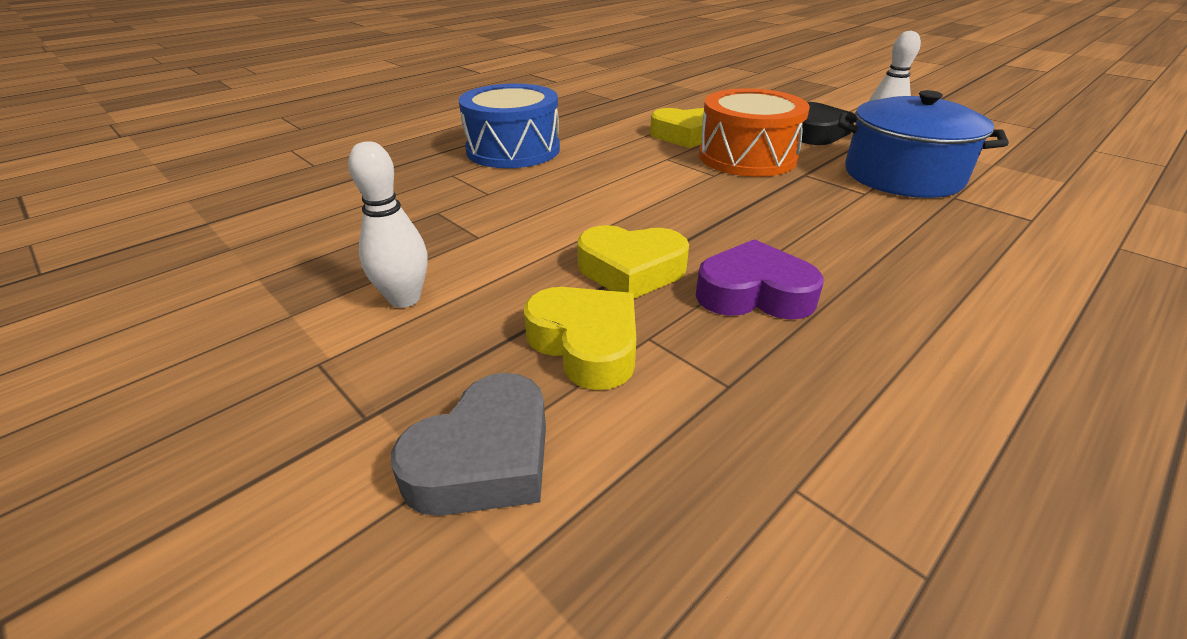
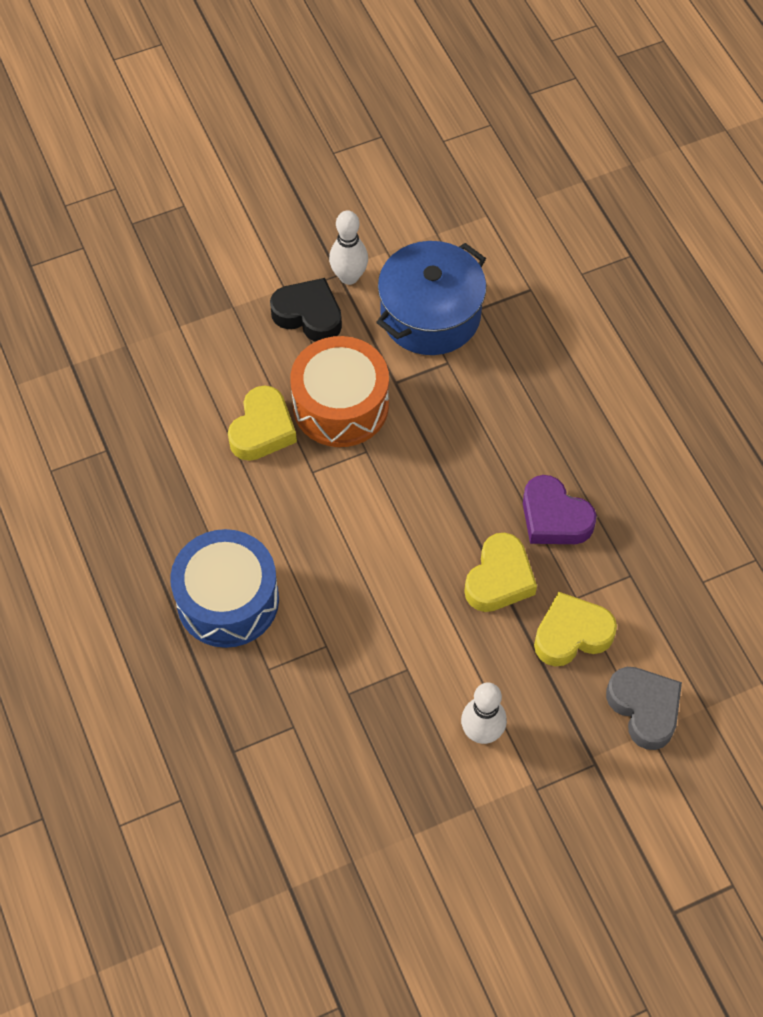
camera: 70 degrees left, 25 degrees up
(754, 293) = (554, 518): purple heart -> purple heart turned 75 degrees counterclockwise

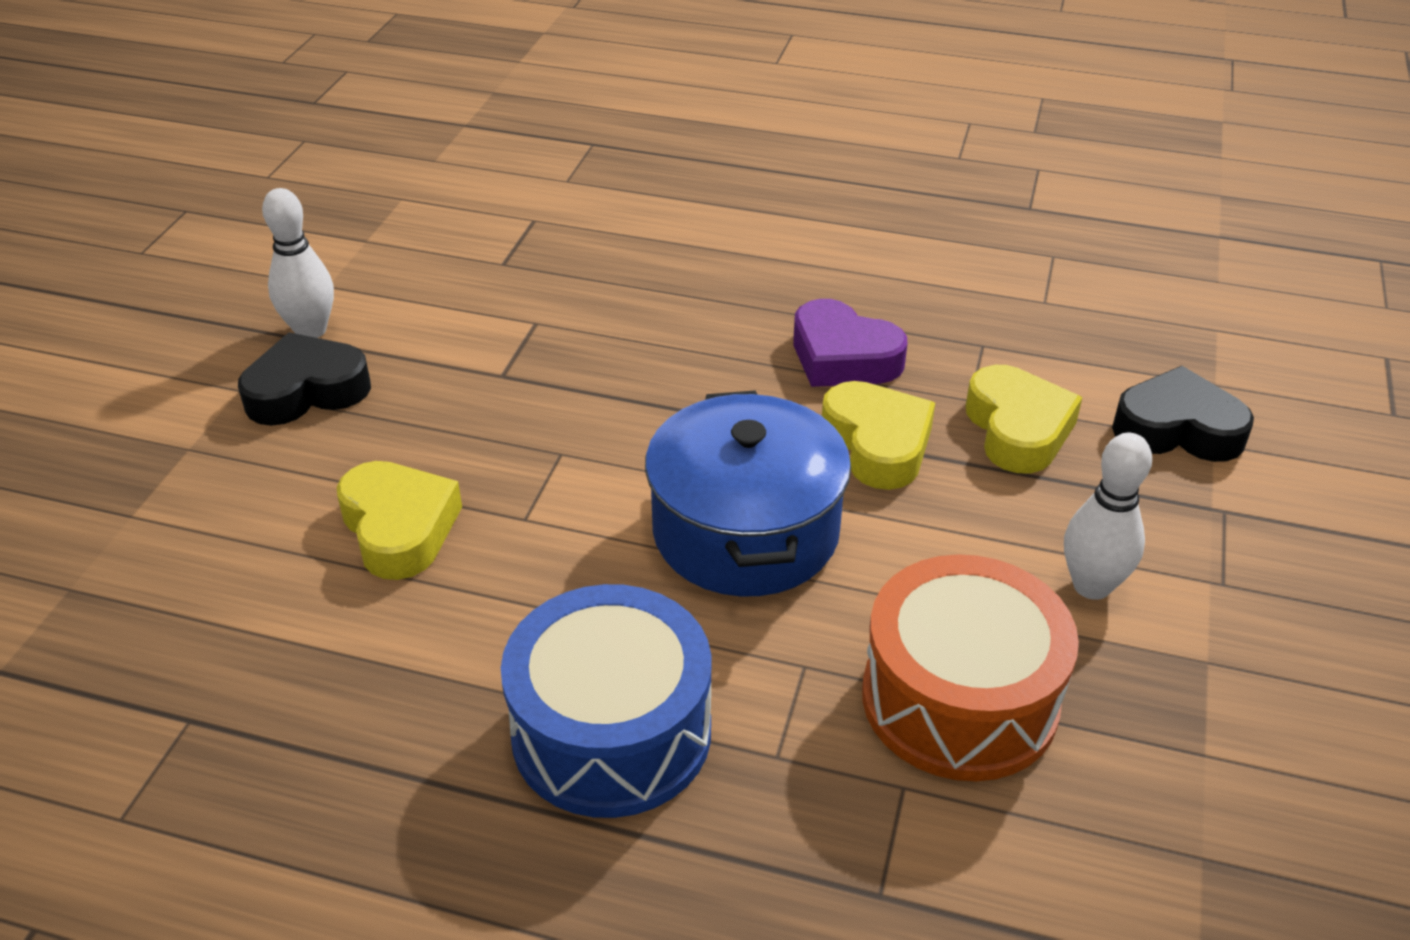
camera: 50 degrees left, 20 degrees down
(340, 405) = (467, 437): orange drum -> orange drum (959, 699)
(430, 315) = (457, 300): blue pot -> blue pot (745, 531)
(554, 518) = (843, 357): purple heart -> purple heart turned 45 degrees clockwise
(571, 634) = (1017, 429): yellow heart -> yellow heart turned 150 degrees clockwise
(644, 709) = (1177, 429): grey heart -> black heart

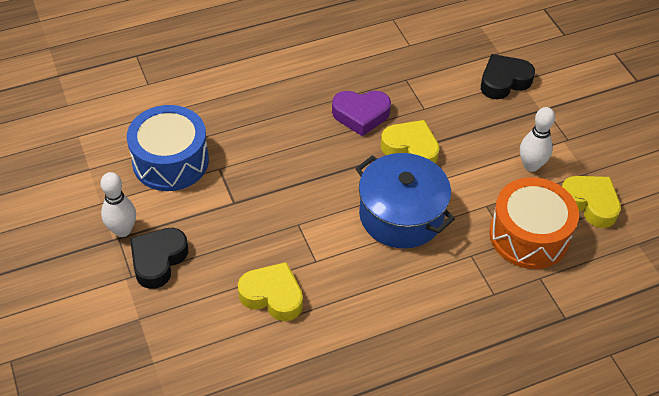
camera: 40 degrees left, 10 degrees up
(611, 732) = (435, 322): blue drum -> blue drum (170, 161)
(1017, 429) = (452, 113): yellow heart -> yellow heart (590, 203)

